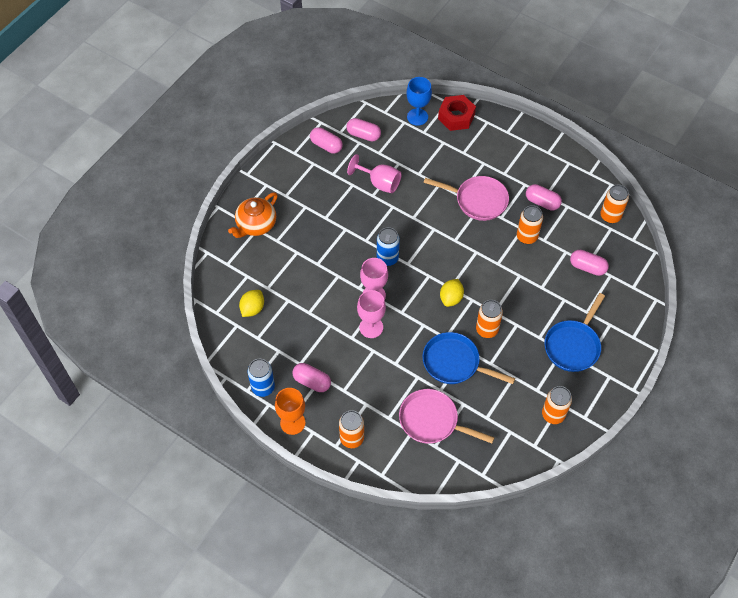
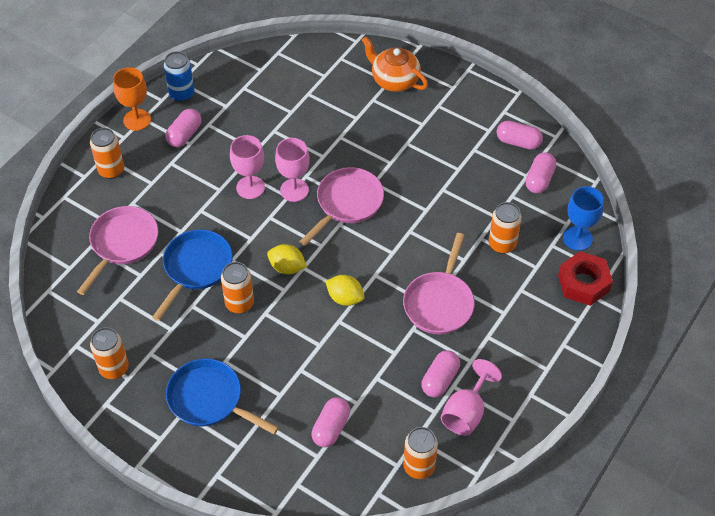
camera: 90 degrees right, 5 degrees down
(252, 309) = (281, 82): yellow lemon -> yellow lemon (345, 298)
(326, 145) = (518, 142): pink capsule -> pink capsule turned 75 degrees clockwise
(379, 183) = (462, 196): pink goblet -> pink goblet (466, 412)
(387, 258) = (347, 203): blue can -> pink pan
(527, 237) = (381, 357): orange can -> orange can (502, 244)

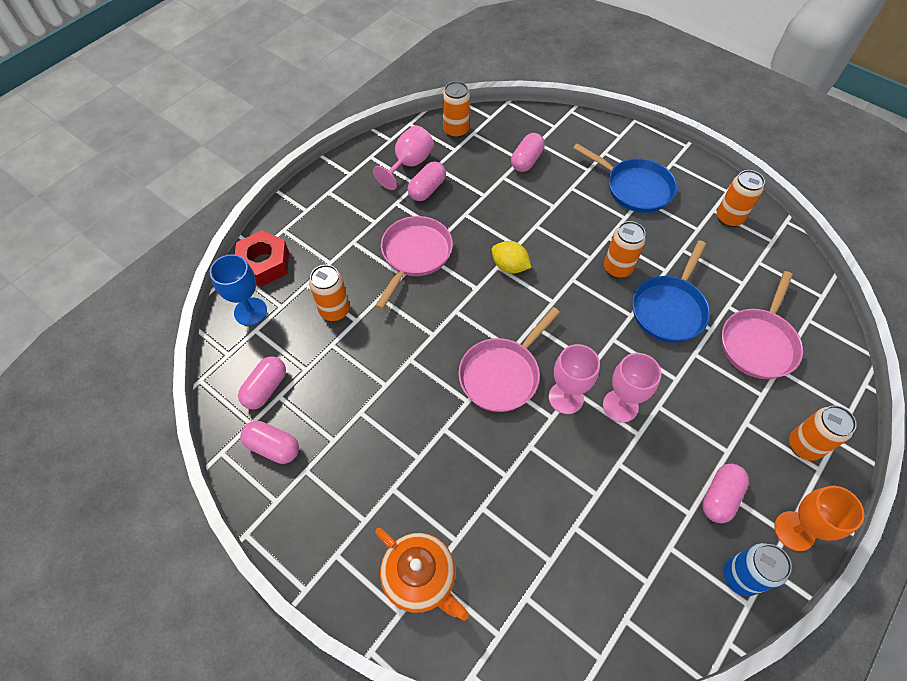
camera: 175 degrees left, 5 degrees up
(287, 267) = (570, 302): yellow lemon -> none

